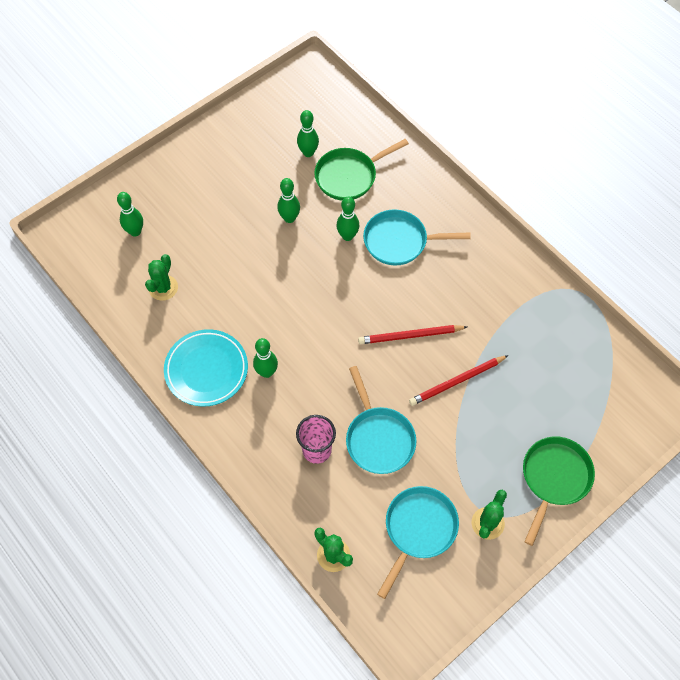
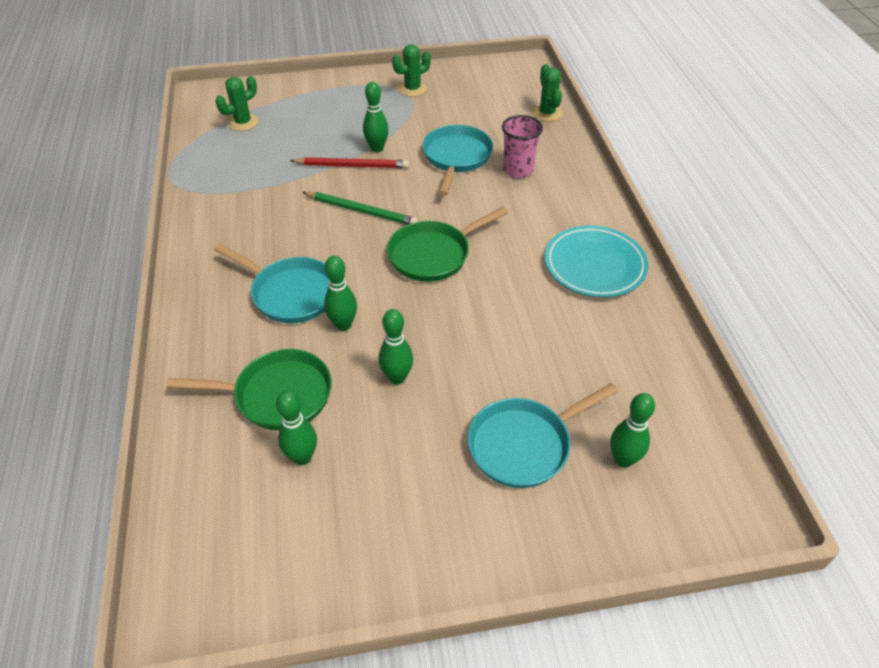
camera: 150 degrees left, 15 degrees down
(163, 288) = (611, 367): green cactus -> green cactus (243, 122)
(267, 372) = (529, 239): green bowling pin -> green bowling pin (377, 148)
(410, 336) = (361, 211): red pencil -> green pencil
(418, 529) = (468, 103): turquoise pan -> turquoise pan (524, 444)
(554, 478) = (338, 91): green pan -> green pan (433, 254)

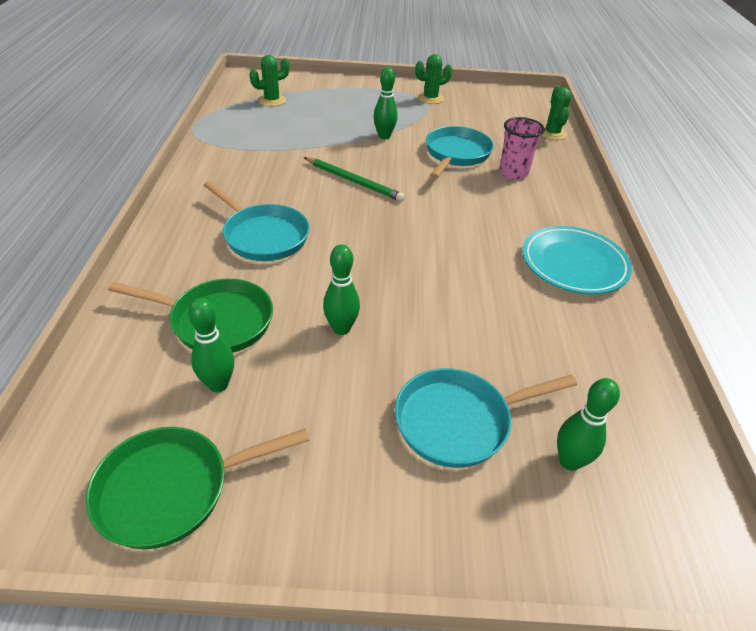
camera: 10 degrees right, 5 degrees down
(343, 325) = (304, 271): green bowling pin -> none
(352, 165) = (357, 146): red pencil -> none
(433, 254) = (411, 227): green pan -> green pan (172, 489)

